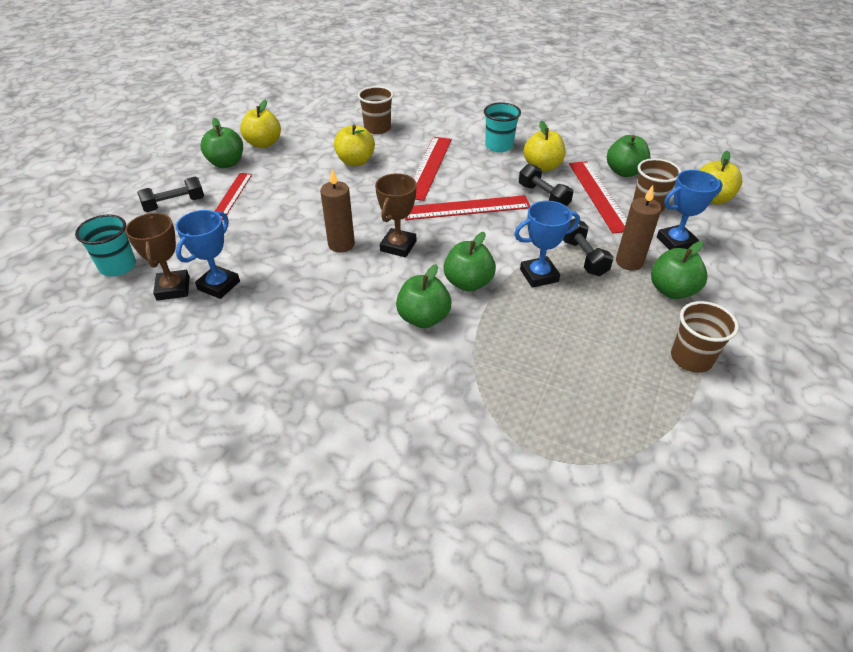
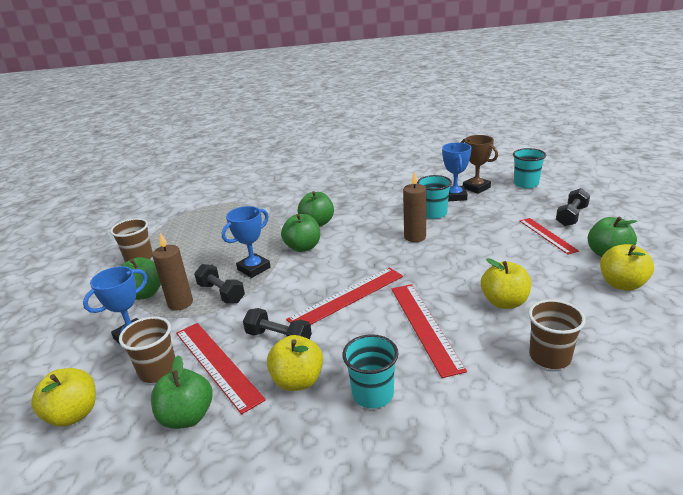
camera: 155 degrees right, 15 degrees down
(280, 268) = (434, 213): none -> turquoise cup
(398, 246) = (373, 250): brown trophy -> none

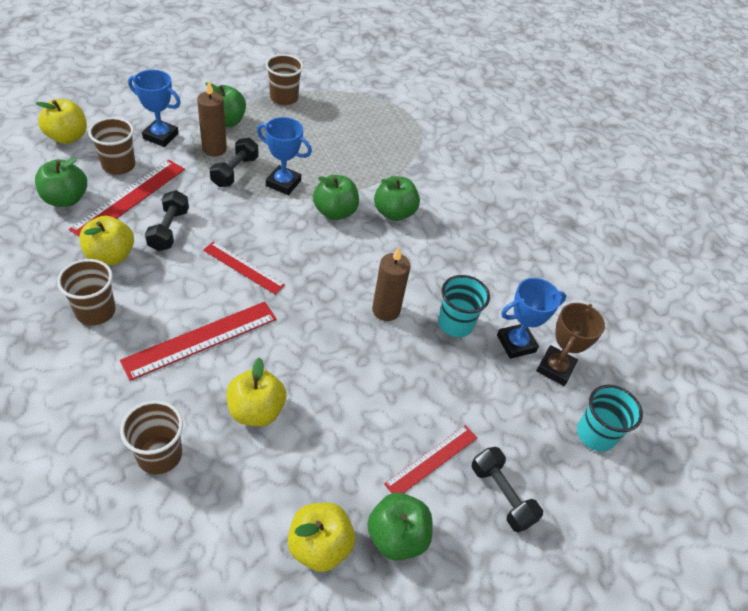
camera: 60 degrees right, 20 degrees up
(347, 297) = (243, 267): red ruler -> red ruler, size x0.65
(373, 394) = (95, 311): turquoise cup -> brown cup
(571, 216) = (501, 495): black dumbbell -> black dumbbell turned 45 degrees clockwise

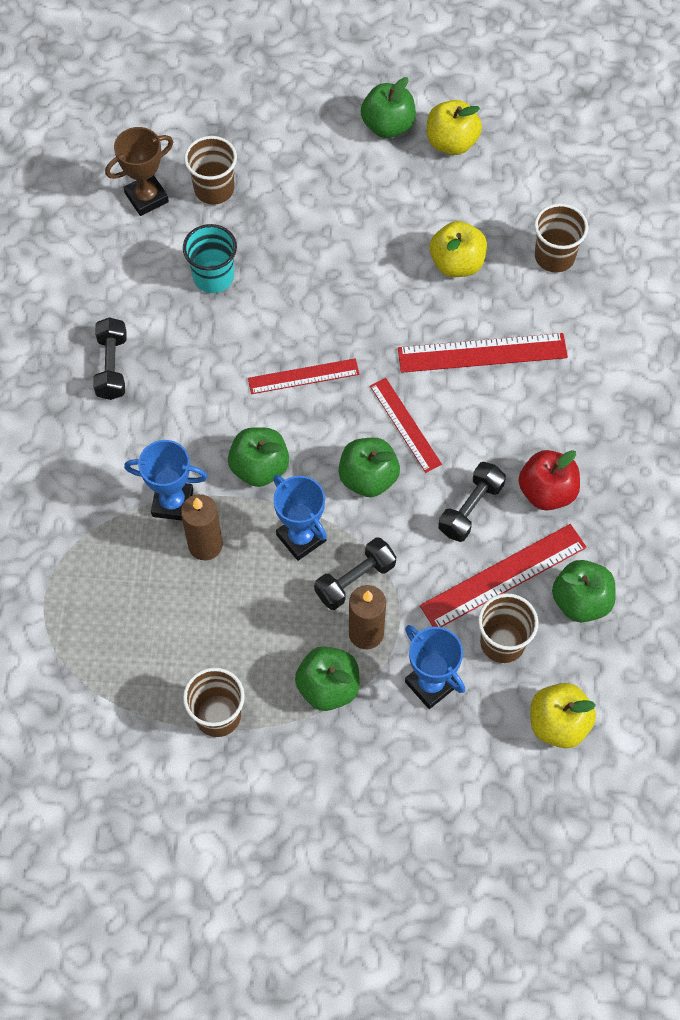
camera: 145 degrees left, 15 degrees up
(95, 311) = (578, 423): brown cup -> brown cup (214, 189)
(110, 256) = (547, 491): yellow apple -> red apple
(386, 310) = (277, 317): brown candle -> brown candle (205, 545)
(394, 213) = (186, 441): green apple -> green apple (368, 478)
(432, 460) = (324, 166): red ruler -> red ruler (303, 376)
(501, 495) = (282, 120): black dumbbell -> black dumbbell (112, 366)
(516, 343) = (166, 234): blue trophy -> blue trophy (172, 503)
(595, 434) = (160, 131): turquoise cup -> none

